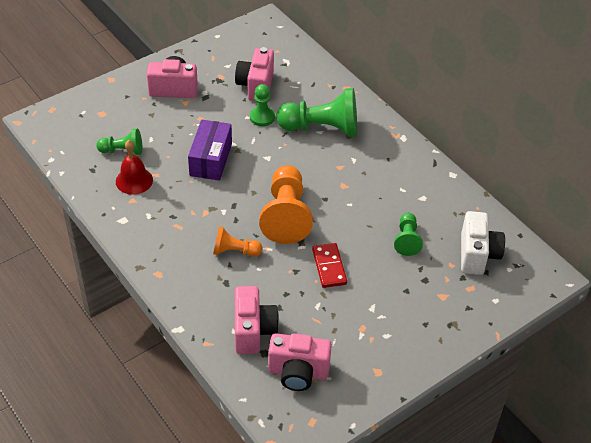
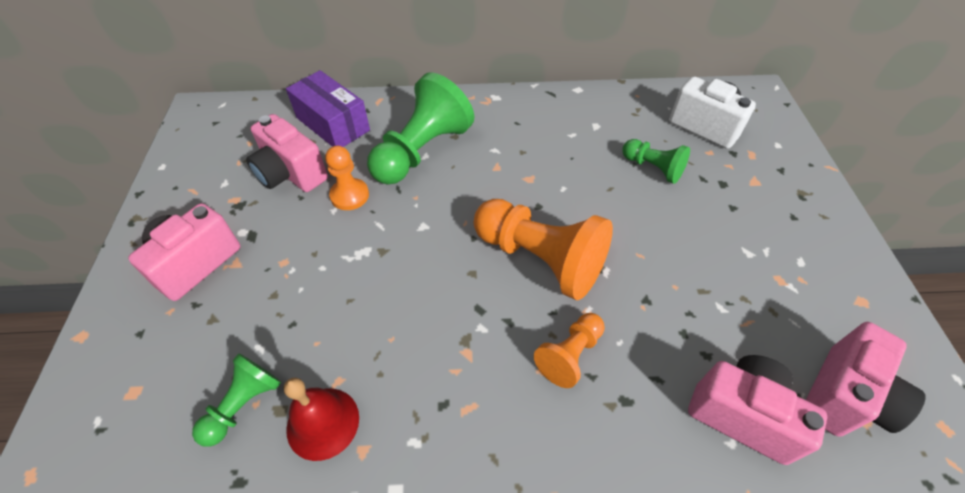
camera: 55 degrees left, 5 degrees up
(211, 159) = (371, 291): purple box -> purple box (333, 124)
(262, 117) = (349, 195): green pawn -> orange pawn
(329, 267) = (658, 260): red domino -> none

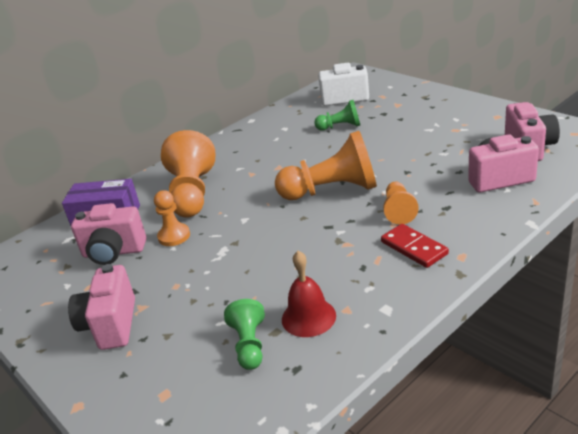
camera: 35 degrees left, 20 degrees down
(421, 151) = (192, 194): green pawn -> orange pawn
(521, 430) = (414, 248): none -> red domino

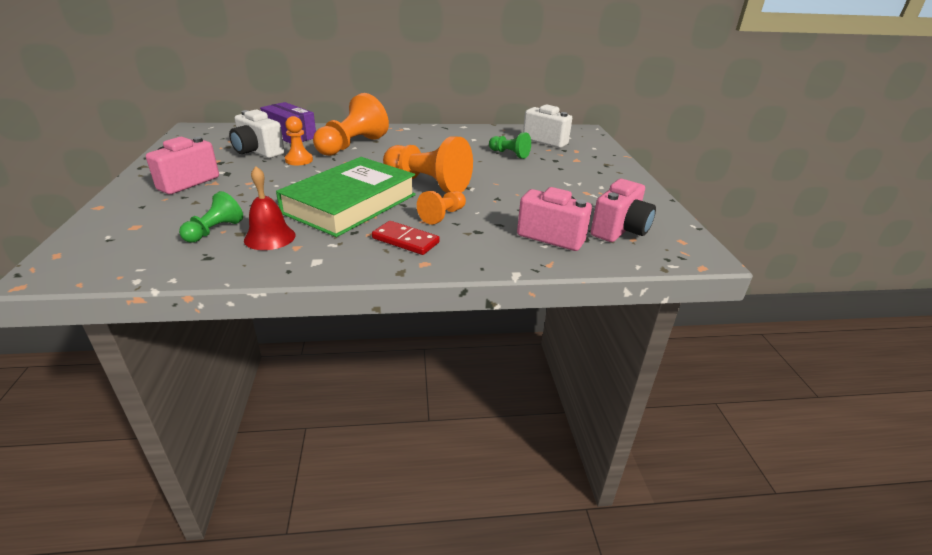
camera: 30 degrees right, 0 degrees up
(114, 252) = (258, 152): pink camera -> white camera
(309, 246) = (350, 204): none -> green book
(414, 248) = (405, 240): red domino -> red domino turned 60 degrees counterclockwise

